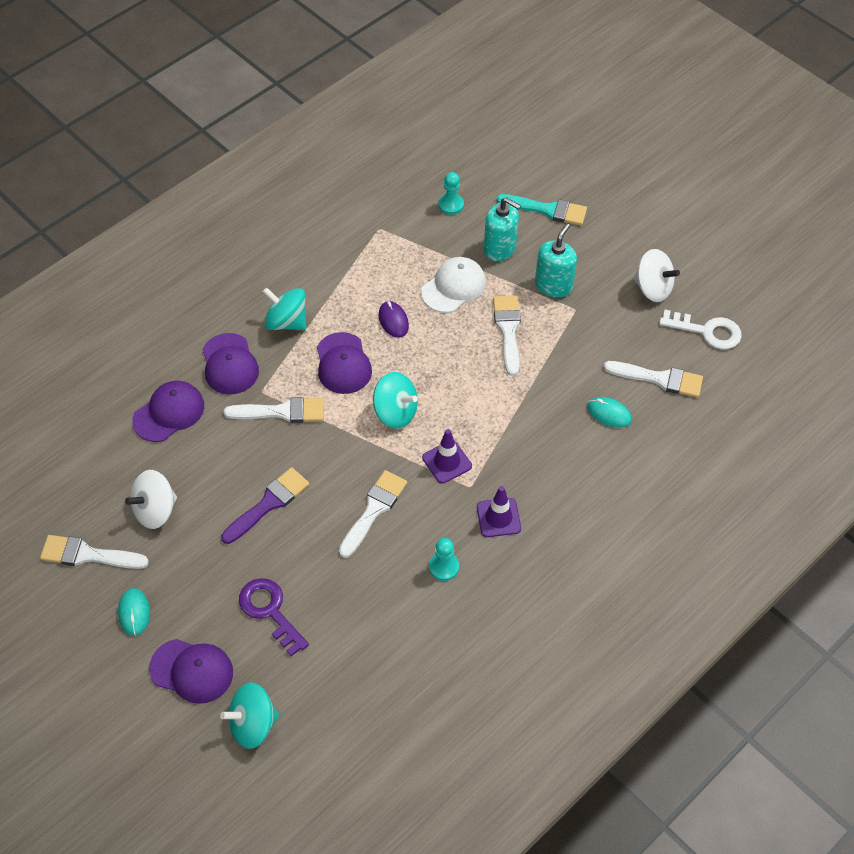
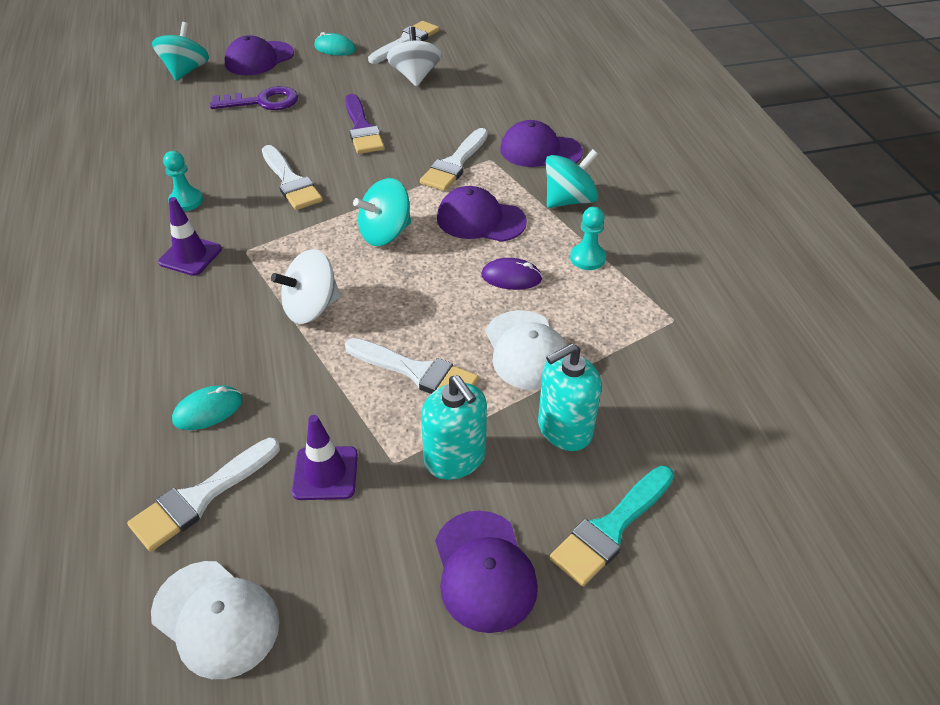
camera: 120 degrees right, 10 degrees down
(169, 413) = (511, 105): purple cap -> purple cap (484, 571)
(447, 462) = (290, 246): purple traffic cone -> purple traffic cone (325, 473)
(451, 205) = (683, 411): turquoise pawn -> turquoise pawn (587, 258)
(652, 288) = (355, 589): white spinning top -> white spinning top (311, 308)
(707, 331) = (216, 619): white key -> white cap

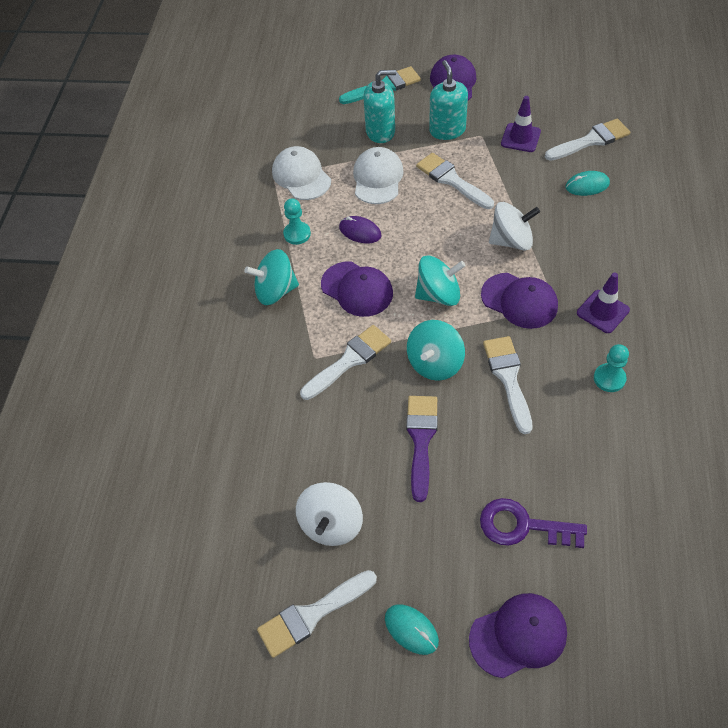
camera: 155 degrees left, 10 degrees up
(186, 71) = (620, 635): turquoise spinning top -> turquoise spinning top (435, 363)
(216, 619) = (583, 91): white cap -> white cap (301, 176)
(540, 151) = (264, 356): purple cap -> purple cap (519, 301)

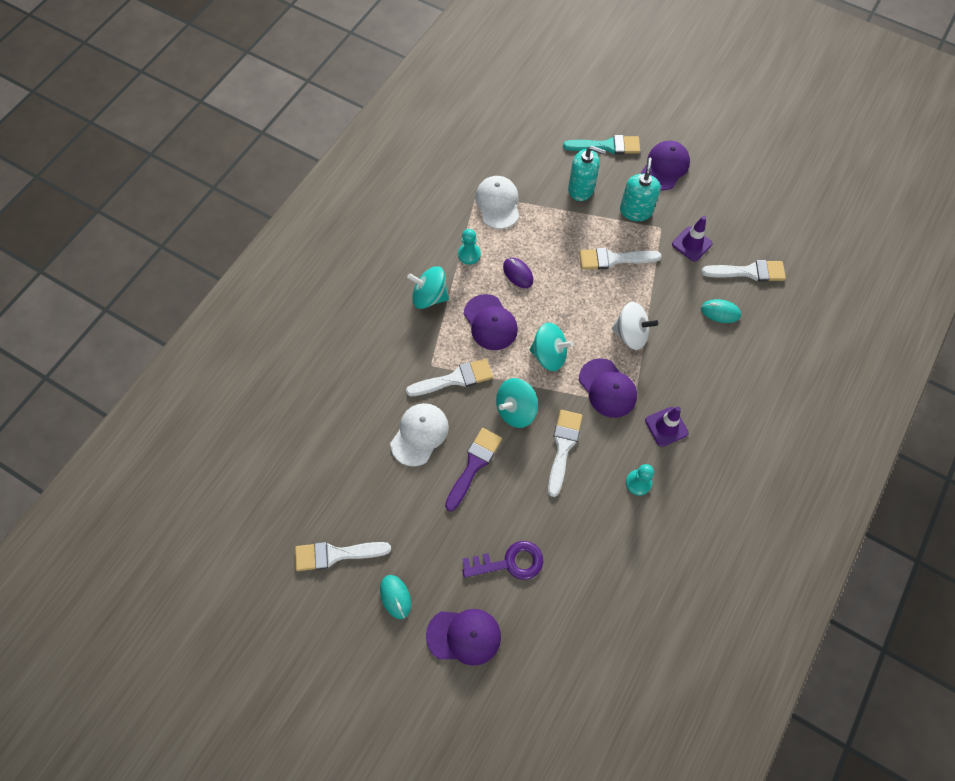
camera: 20 degrees right, 10 degrees up
(331, 524) = (380, 497): white spinning top -> none
(377, 178) = (556, 231): white cap -> white cap (419, 434)
(452, 180) = (614, 259): white brush -> white brush turned 75 degrees counterclockwise
(522, 526) = (510, 562): purple key -> purple key turned 135 degrees clockwise

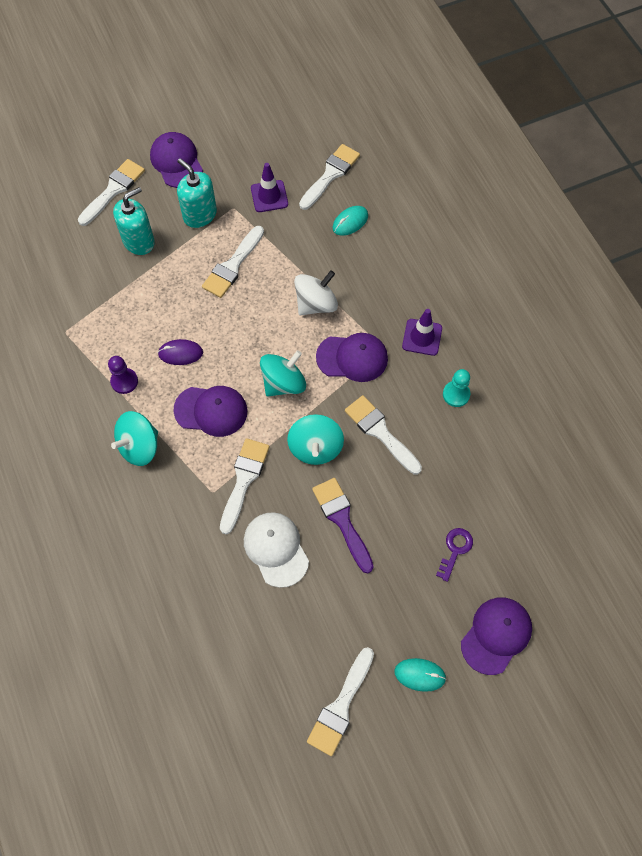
camera: 55 degrees left, 0 degrees up
(469, 254) = (124, 381): turquoise pawn -> purple pawn
(498, 203) = (91, 320): white cap -> none
(510, 562) = (455, 550): purple key -> purple key, size x0.65
(607, 146) = (113, 190): turquoise brush -> white brush

